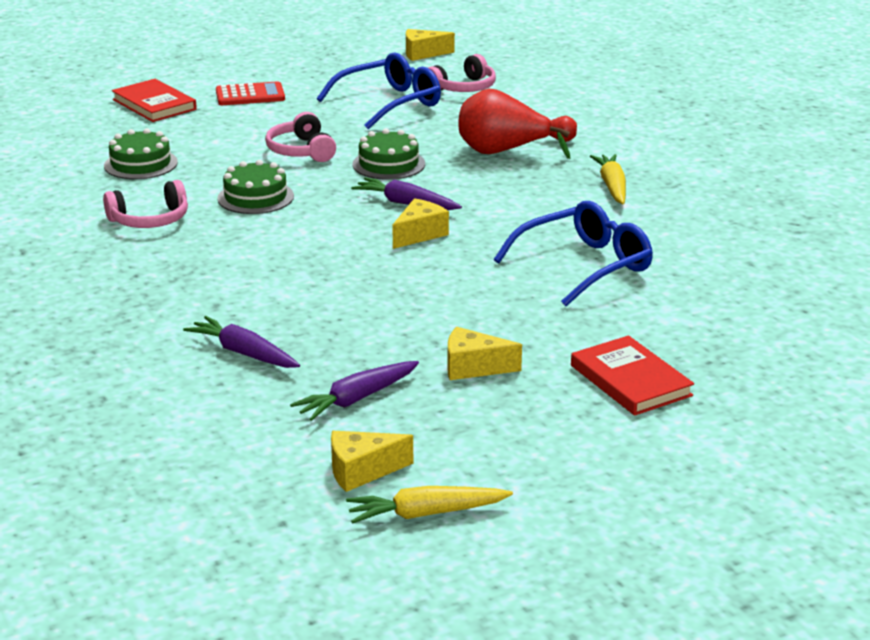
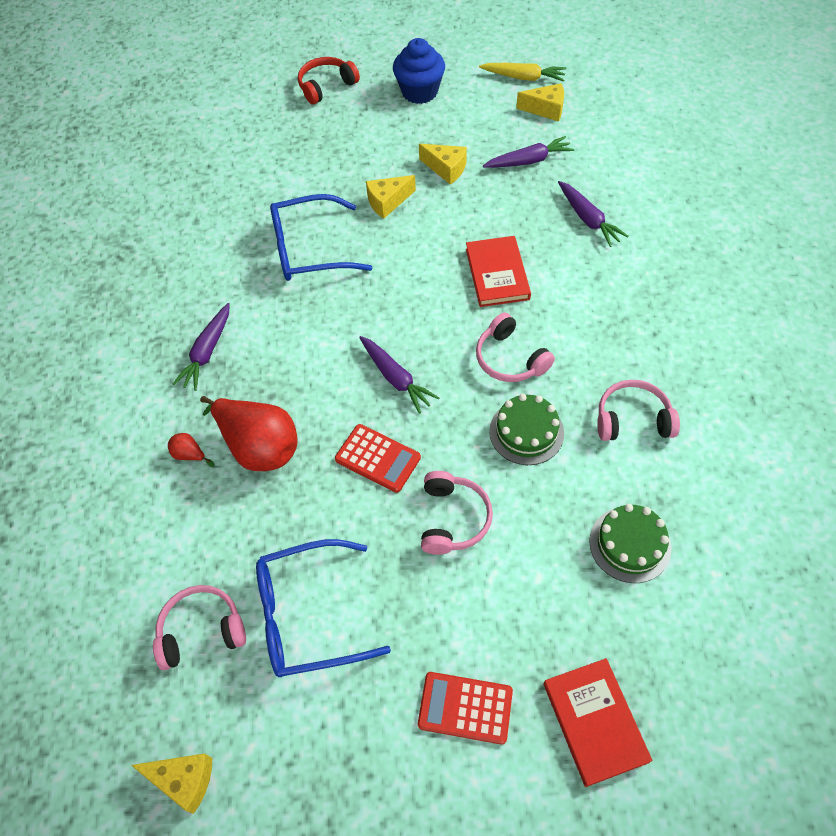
camera: 155 degrees left, 30 degrees up
(293, 233) = (510, 359): none -> pink headphones
(388, 164) = (377, 458): green cake -> red calculator
(419, 234) = (407, 326): yellow cheese -> yellow cheese (387, 202)
(591, 455) = (419, 92): none -> blue cupcake
(612, 186) = (207, 352): yellow carrot -> purple carrot
(630, 380) = (361, 136): red book -> red book (497, 274)
(751, 432) = (326, 86): none -> red headphones

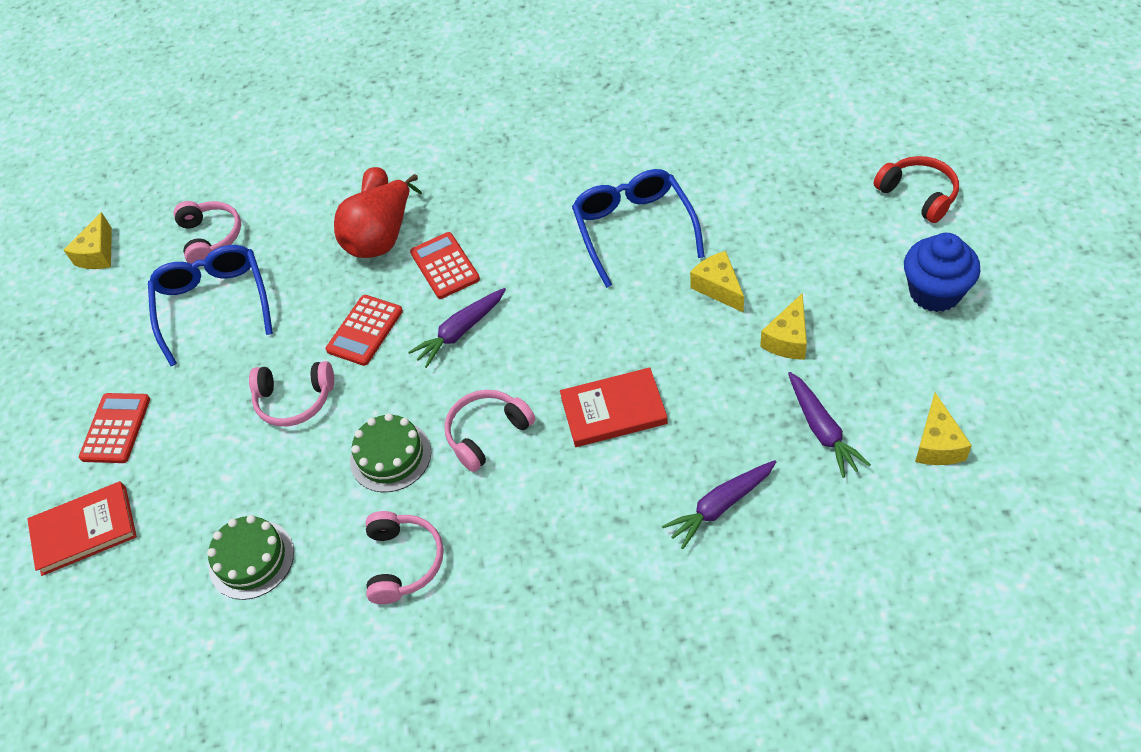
camera: 90 degrees right, 5 degrees down
(207, 352) = (490, 177): purple carrot -> none
(312, 391) = (445, 266): none -> red calculator
(523, 77) = (1004, 411): yellow carrot -> none

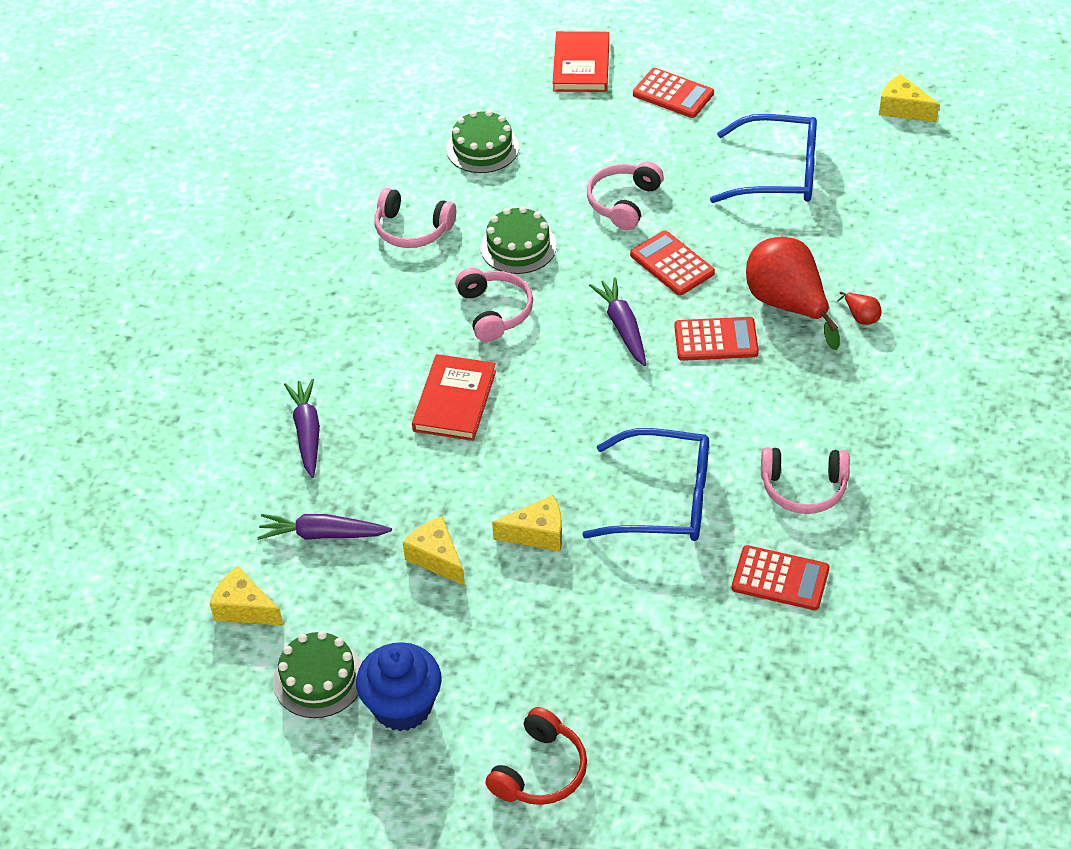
camera: 110 degrees right, 5 degrees down
(211, 238) = (873, 186): pink headphones -> pink headphones (803, 488)
(664, 143) = (780, 579): none -> red calculator
(918, 195) = (540, 771): red headphones -> red headphones turned 45 degrees counterclockwise
(956, 356) = (318, 678): none -> green cake

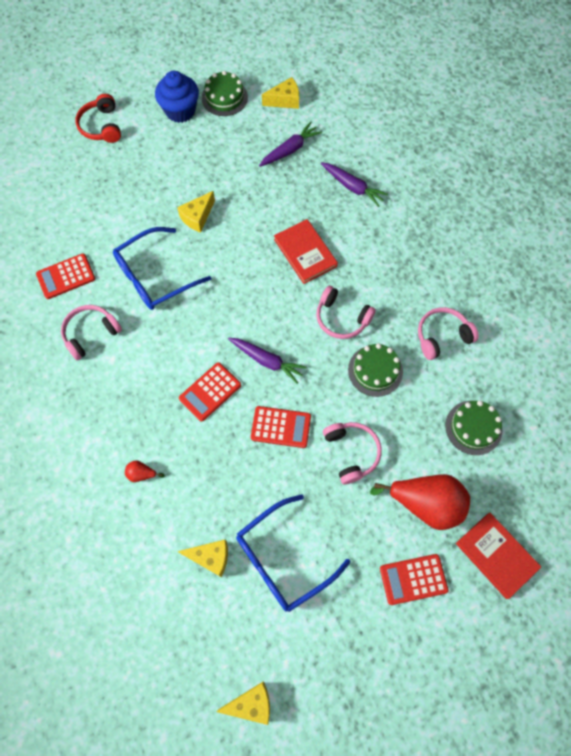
camera: 135 degrees right, 20 degrees up
(436, 558) = (230, 175): yellow cheese -> yellow cheese (210, 557)
(787, 305) = (191, 449): red pear -> red pear (425, 503)

